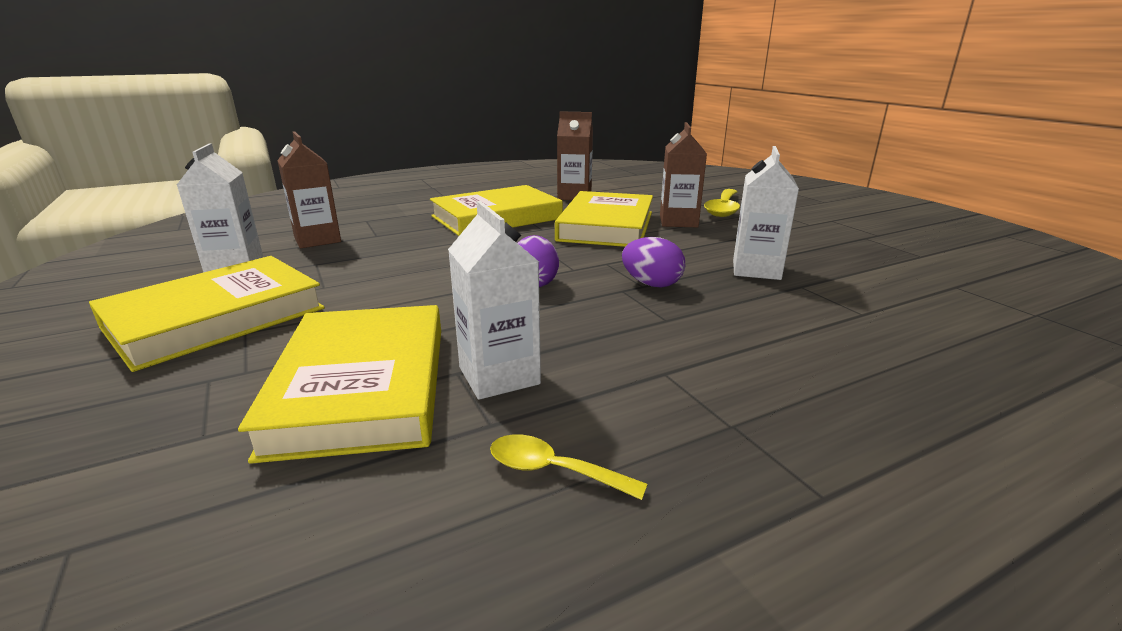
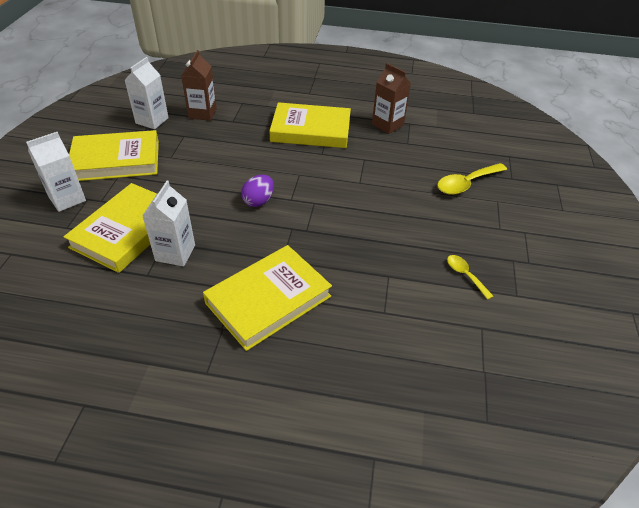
camera: 35 degrees right, 20 degrees up
(554, 470) = (142, 306): yellow spoon -> yellow spoon (465, 275)
(606, 226) = (361, 168): yellow book -> yellow book (268, 299)
(651, 284) = (312, 231): purple egg -> none
(678, 222) = (412, 184): brown carton -> none
(756, 270) = (385, 250): white carton -> white carton (67, 199)

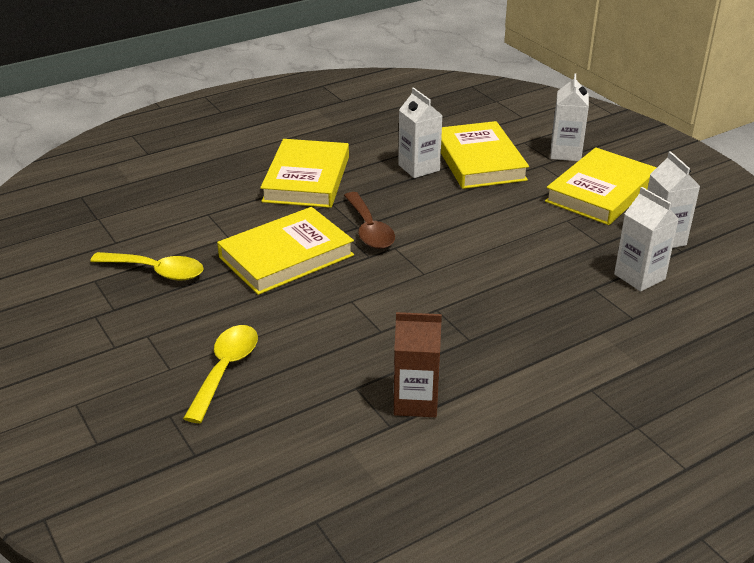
camera: 140 degrees right, 10 degrees down
(202, 113) = (639, 277): brown carton -> white carton
(258, 201) = (420, 230): purple egg -> none
(287, 221) = (369, 229): none -> brown spoon
(311, 130) = (494, 331): yellow book -> yellow book (286, 256)
(465, 275) = (156, 271): yellow spoon -> yellow spoon, size x1.71

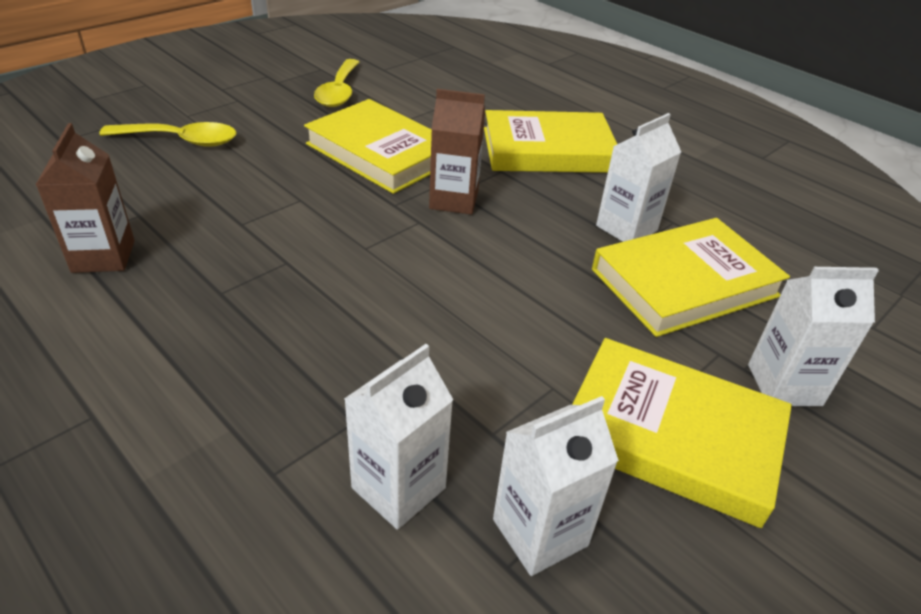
camera: 75 degrees right, 5 degrees up
(369, 229) = (454, 200): brown spoon -> brown carton

